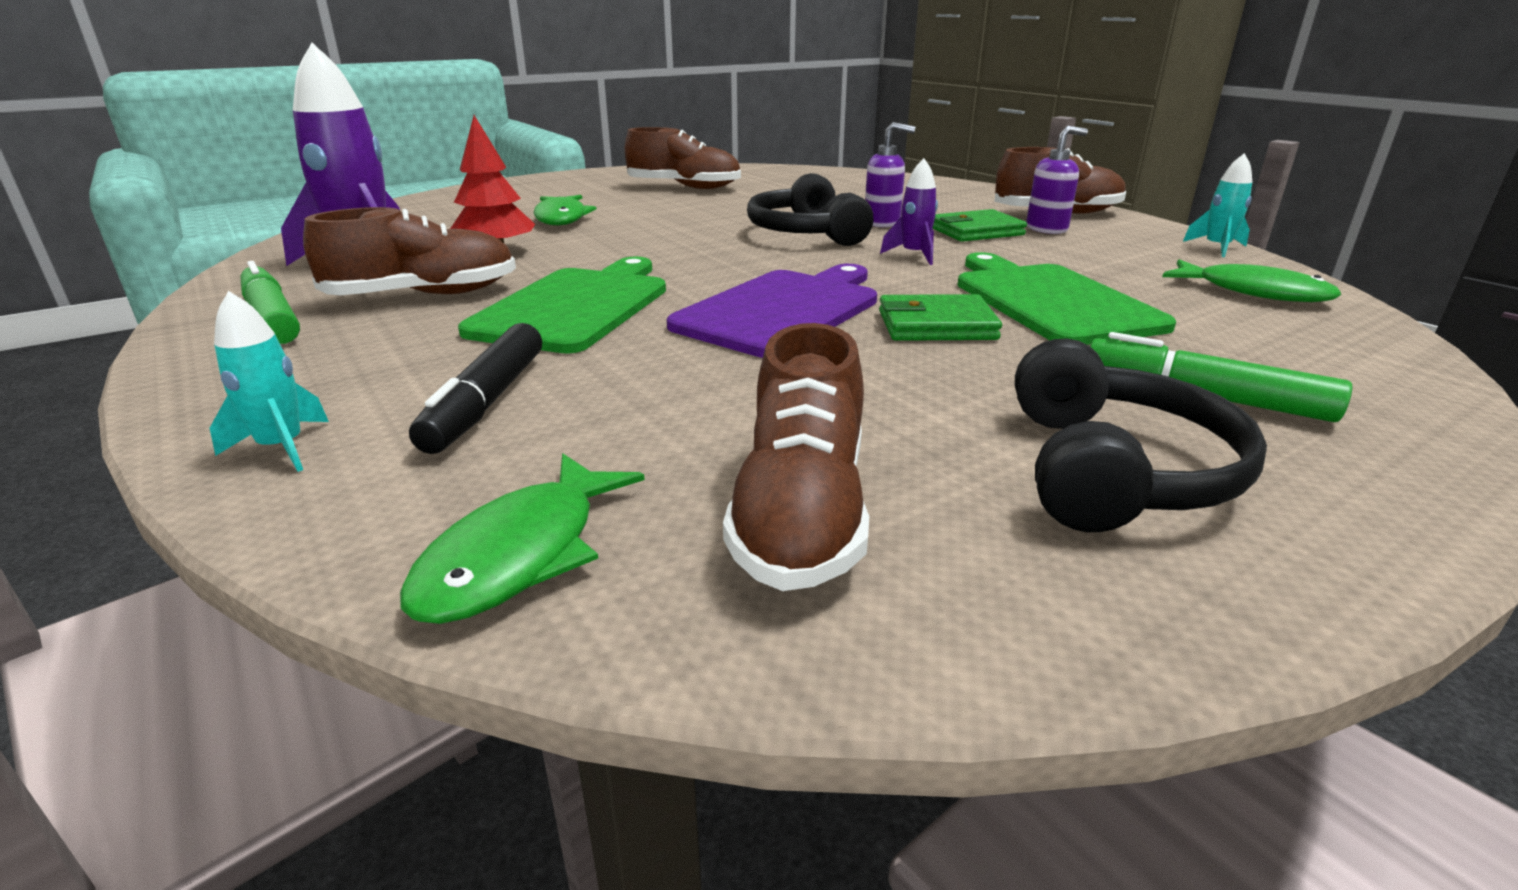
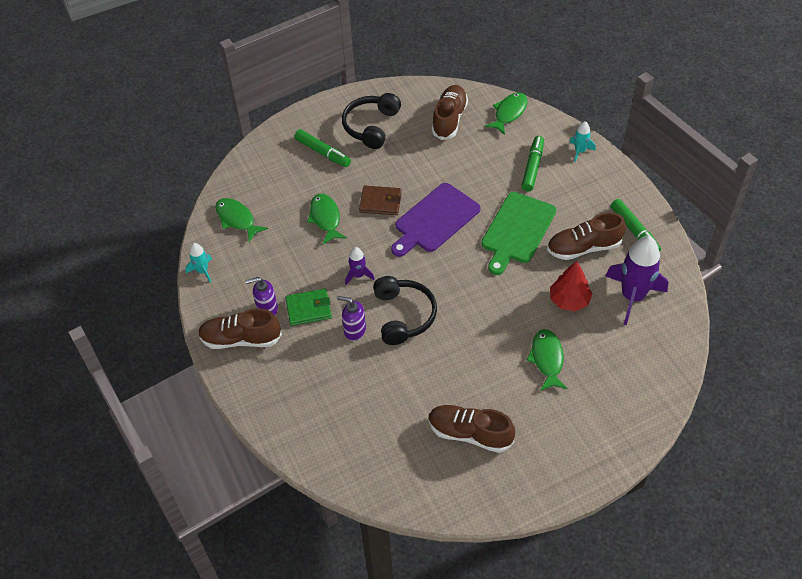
camera: 170 degrees left, 25 degrees up
(487, 402) = (532, 167): black marker -> green marker
(936, 325) = (380, 202): green wallet -> brown wallet
(1051, 301) = (325, 218): green cutting board -> green fish

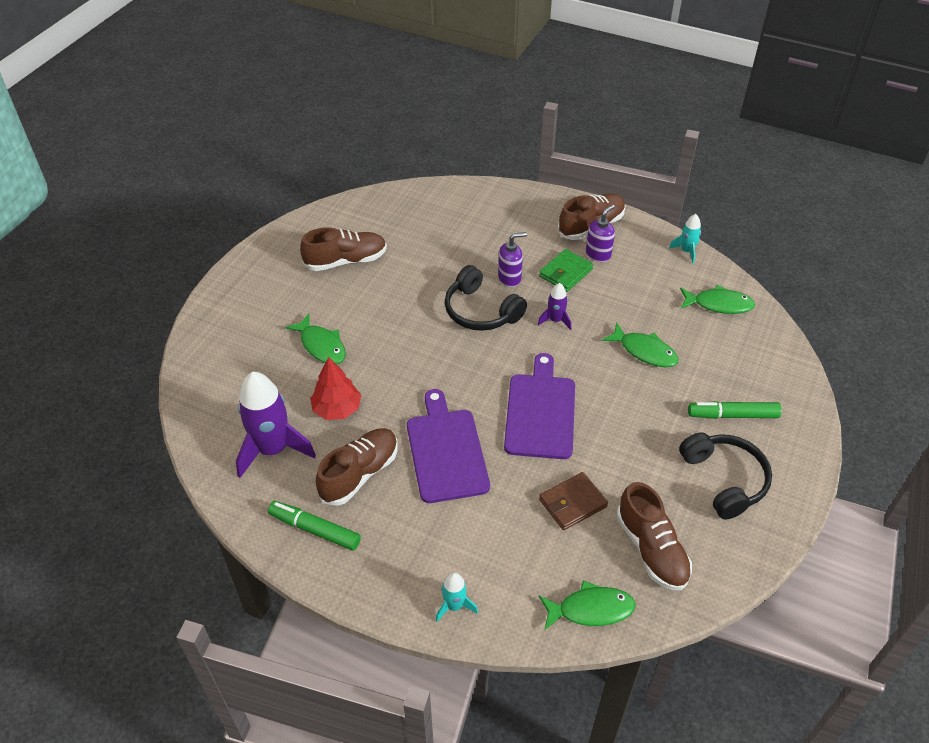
camera: 140 degrees right, 5 degrees down
(380, 202) = (612, 398): brown wallet -> brown wallet (572, 503)
(509, 113) = (591, 609): green fish -> green fish turned 90 degrees counterclockwise
(517, 230) = (446, 451): green cutting board -> purple cutting board
(532, 167) = (493, 542): green marker -> none

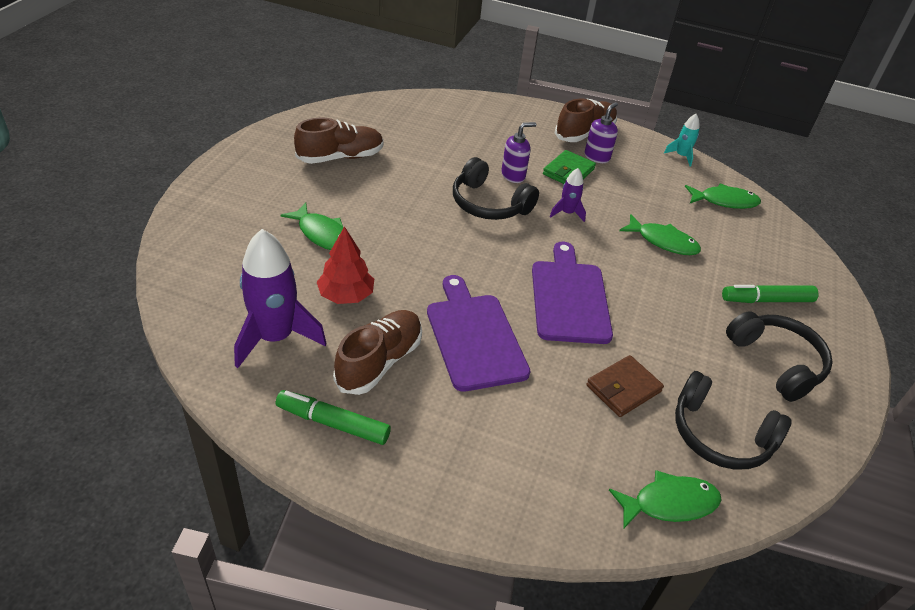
camera: 10 degrees left, 5 degrees down
(454, 606) = (511, 505): turquoise rocket -> none
(651, 549) = (720, 435): brown shoe -> black headphones

